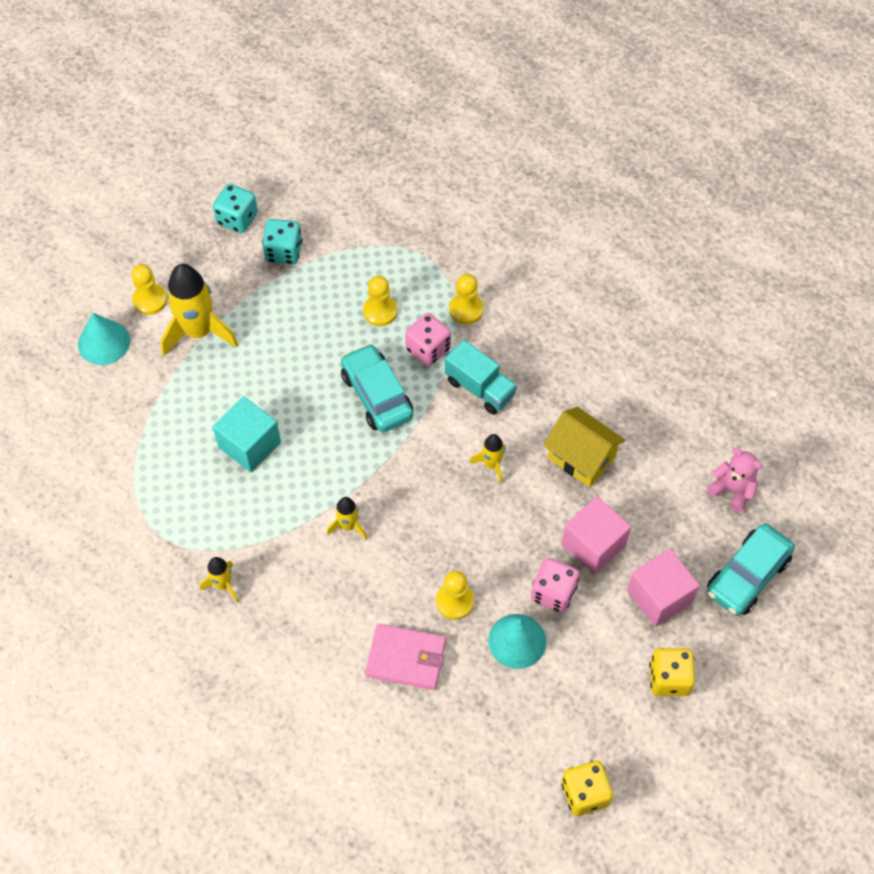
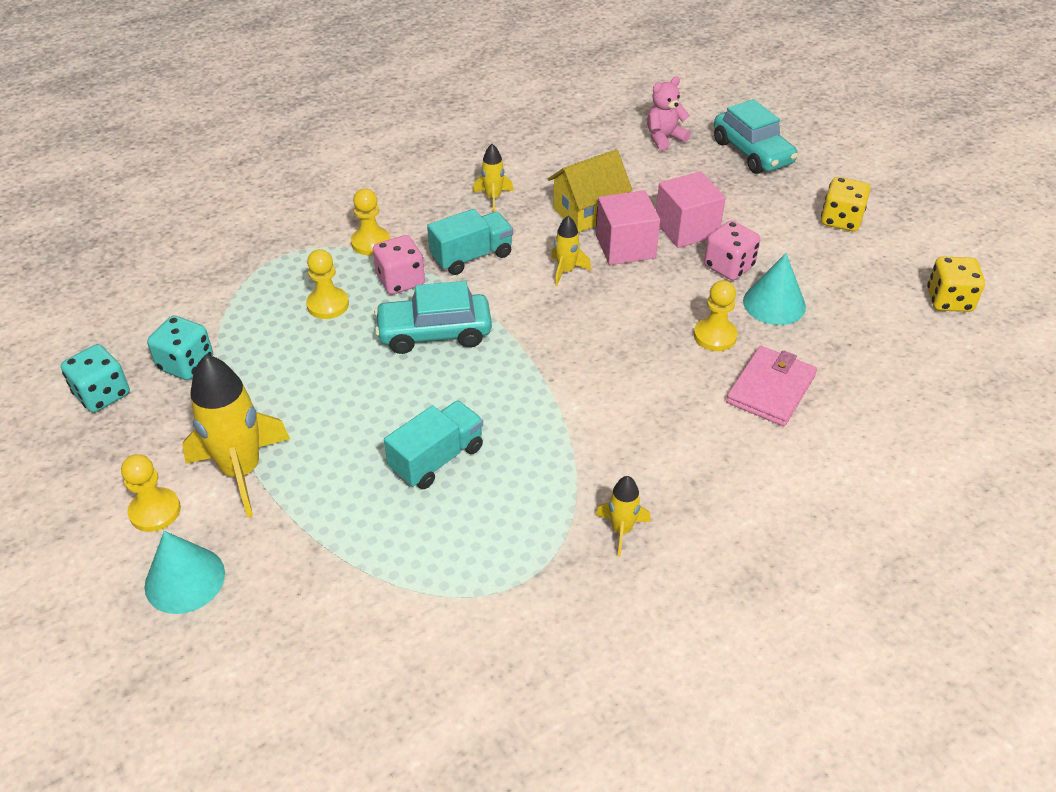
camera: 70 degrees left, 15 degrees down
(249, 445) = (437, 458): turquoise cube -> turquoise truck
(348, 526) = (589, 396): yellow rocket -> yellow rocket (493, 198)
(659, 597) = (756, 204): pink cube -> pink cube (625, 247)

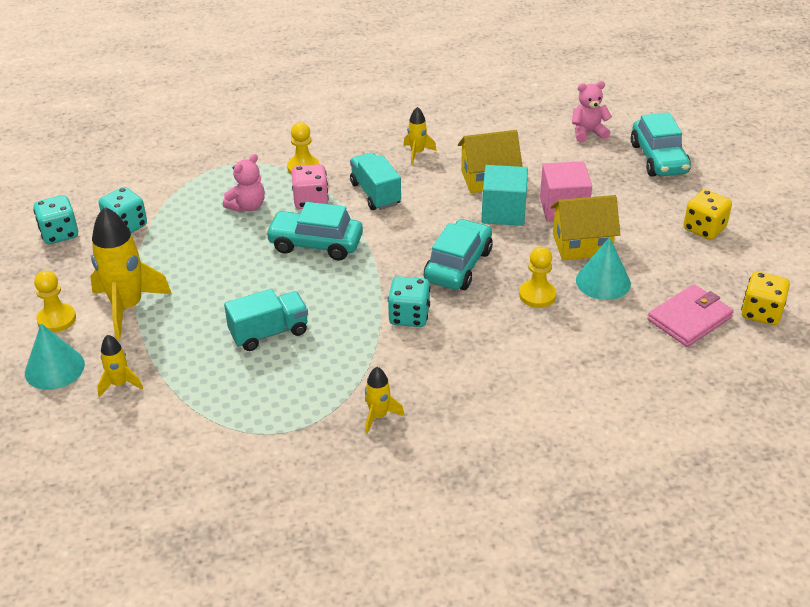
camera: 20 degrees right, 5 degrees down
(328, 305) = (247, 206): yellow pawn -> pink teddy bear
(471, 256) = (375, 194): turquoise truck -> turquoise truck turned 105 degrees counterclockwise
(566, 271) = (444, 220): yellow rocket -> yellow rocket (120, 384)
(589, 396) = (409, 316): none -> turquoise dice
(611, 321) = (458, 265): none -> turquoise car
(625, 247) = (503, 212): pink cube -> turquoise cube
(729, 266) = (581, 245): pink dice -> yellow house
(770, 389) = (559, 345): pink wallet -> pink wallet (689, 318)

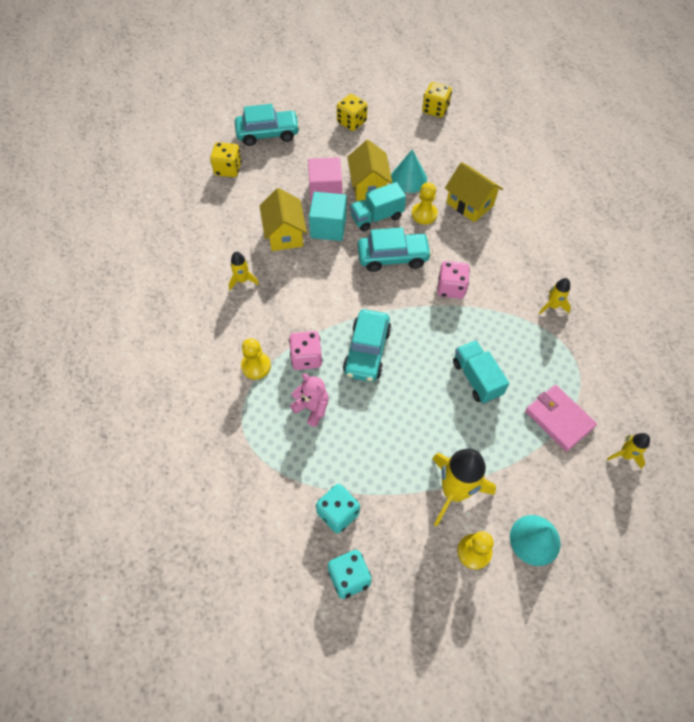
camera: 90 degrees left, 20 degrees up
(120, 384) = (545, 482): yellow rocket -> yellow rocket (625, 455)
(375, 194) = (299, 310): turquoise truck -> turquoise truck (376, 217)
(409, 316) = (451, 288): turquoise dice -> pink dice
(458, 265) = (393, 257): turquoise car -> turquoise car turned 150 degrees clockwise
(564, 341) = (470, 204): none -> yellow house
(588, 133) = (228, 169): pink teddy bear -> yellow dice
(689, 318) = (443, 142): pink wallet -> pink wallet (559, 419)

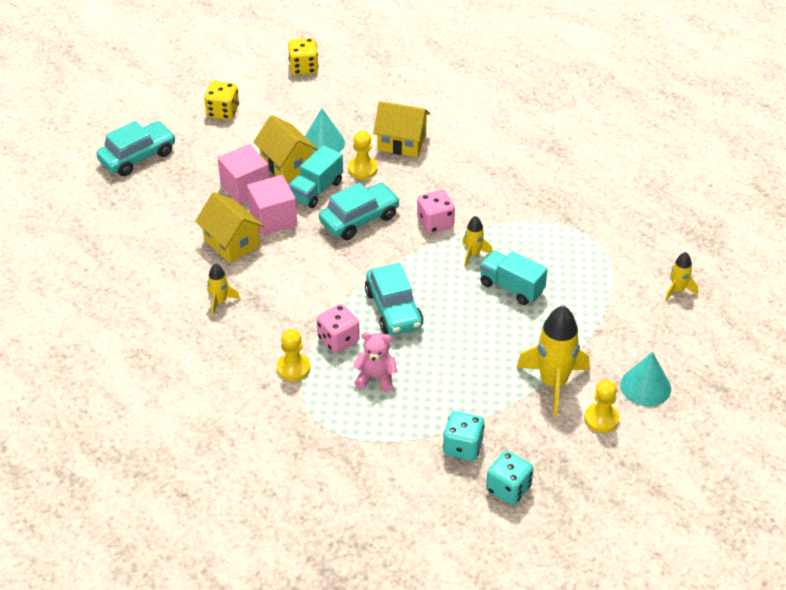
camera: 30 degrees left, 15 degrees down
(228, 169) = (120, 207): yellow dice -> none
(328, 227) = (273, 218): turquoise cube -> pink cube
(552, 306) = (539, 199): yellow rocket -> yellow rocket (473, 254)
(559, 419) = (605, 287): pink wallet -> none

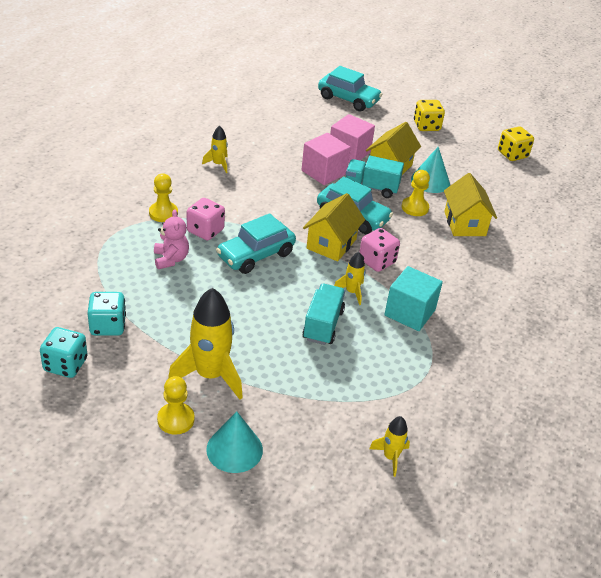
camera: 65 degrees right, 5 degrees down
(231, 243) = (284, 158): yellow house -> yellow house (331, 244)
(514, 223) = (410, 312): none -> turquoise cube

